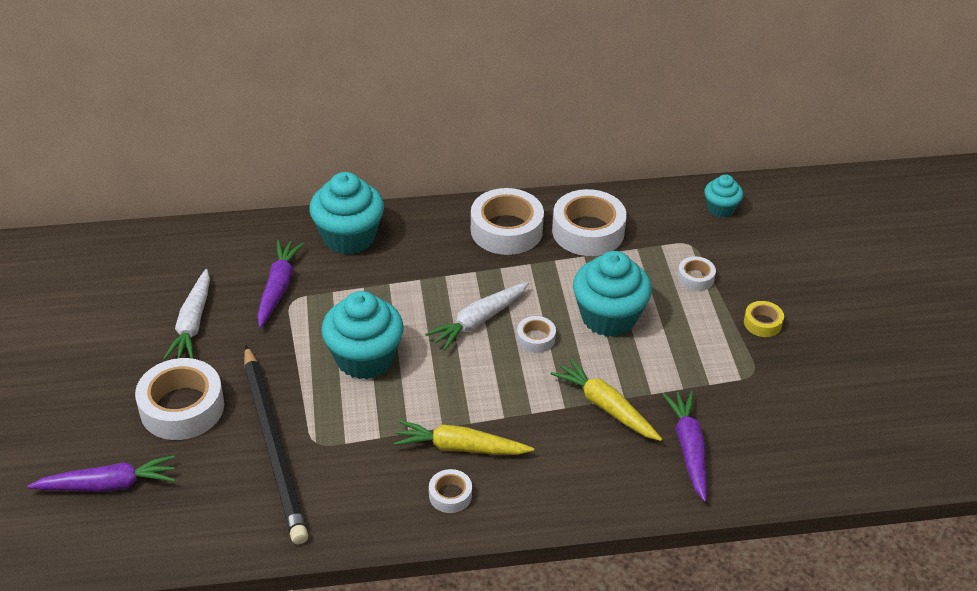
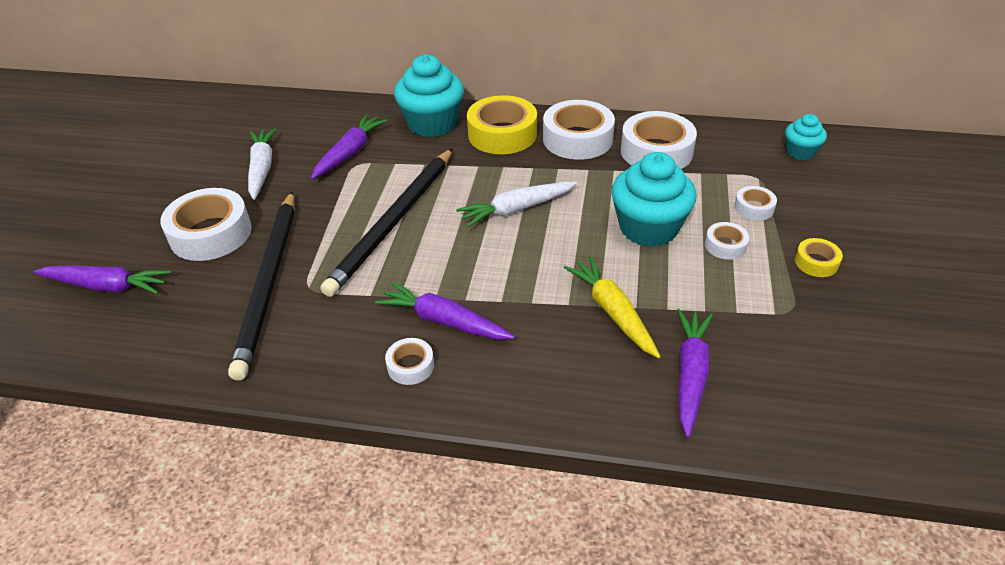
camera: 20 degrees right, 0 degrees up
(192, 324) = (262, 168): white carrot -> white carrot turned 150 degrees clockwise
(364, 358) = (393, 222): turquoise cupcake -> black pencil
(428, 237) = (502, 134): none -> yellow tape
(460, 447) = (444, 321): yellow carrot -> purple carrot
(536, 338) = (566, 234): white tape -> white tape (725, 245)

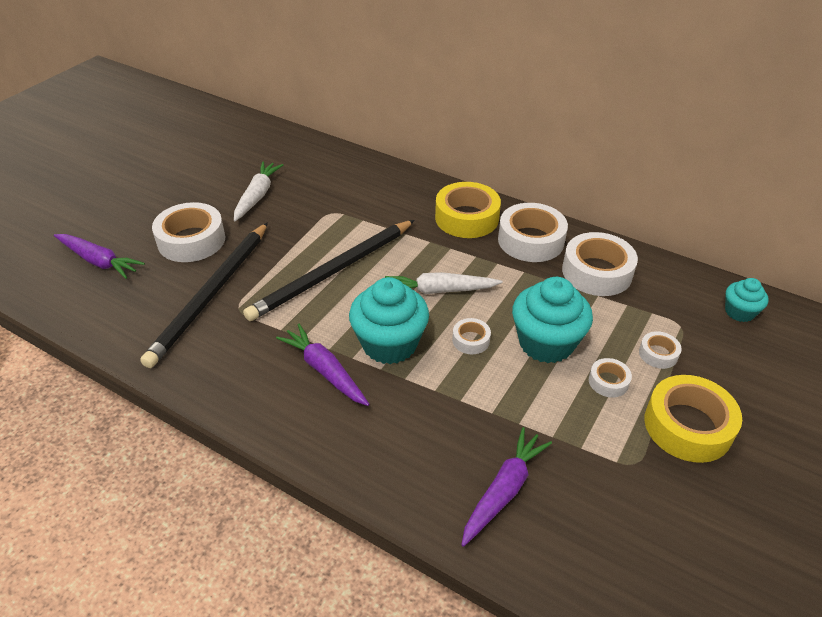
camera: 20 degrees right, 0 degrees up
(350, 153) = (332, 201): purple carrot -> none
(410, 366) = (278, 400): white tape -> white tape (471, 340)
(432, 124) = (412, 192): turquoise cupcake -> turquoise cupcake (389, 344)
(612, 312) = (468, 410): yellow carrot -> none
(816, 262) = (687, 426): yellow tape -> yellow tape, size x2.04

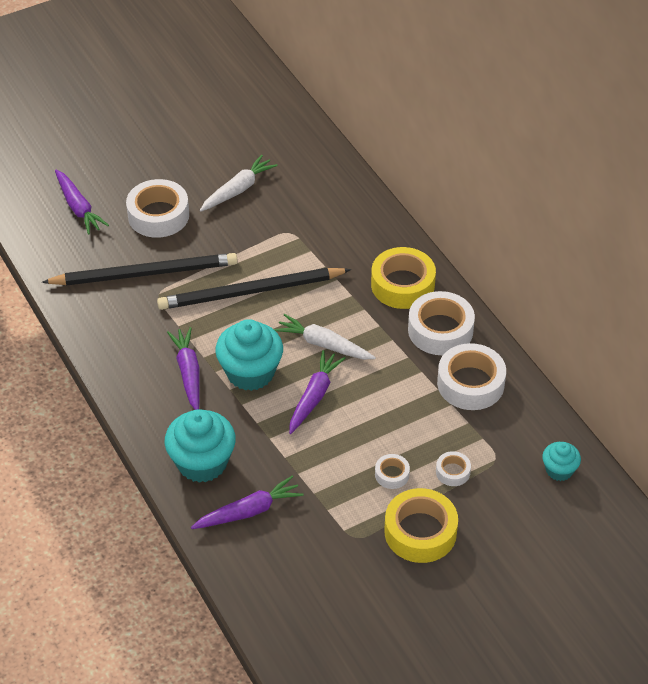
camera: 30 degrees right, 5 degrees up
(211, 294) = (145, 273): black pencil -> black pencil turned 150 degrees counterclockwise
(471, 340) = (314, 396): white tape -> purple carrot
(546, 343) = (371, 424): turquoise cupcake -> turquoise cupcake (202, 462)

